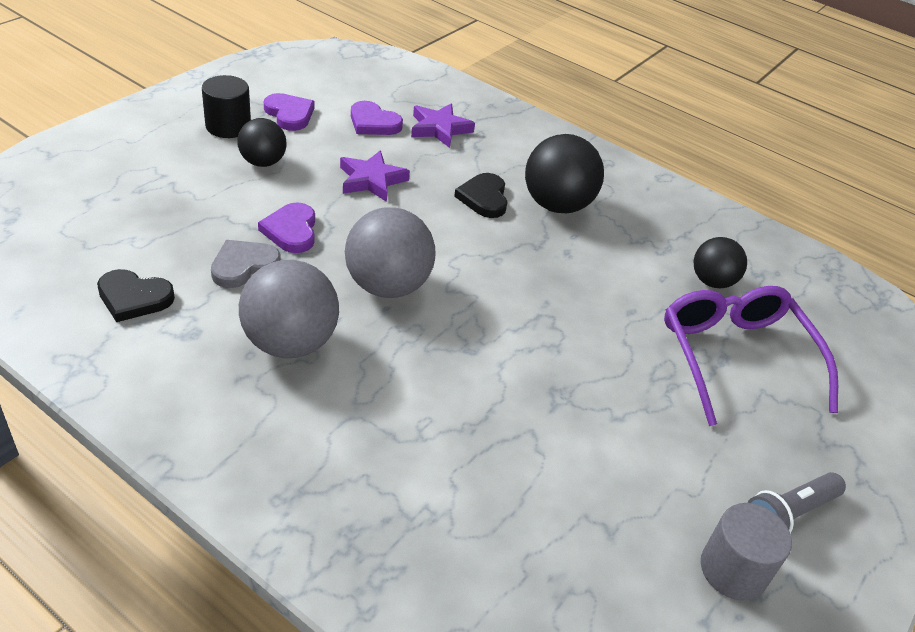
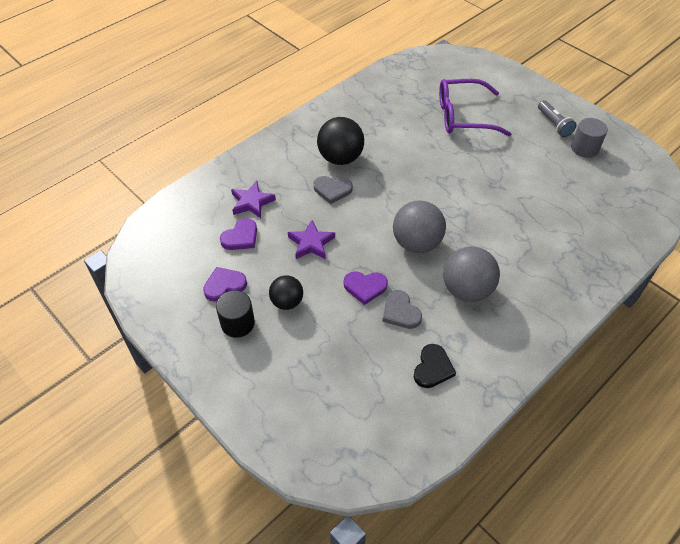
camera: 75 degrees left, 10 degrees up
(484, 198) = (332, 190): black heart -> grey heart
(712, 281) = (408, 110): black ball -> none

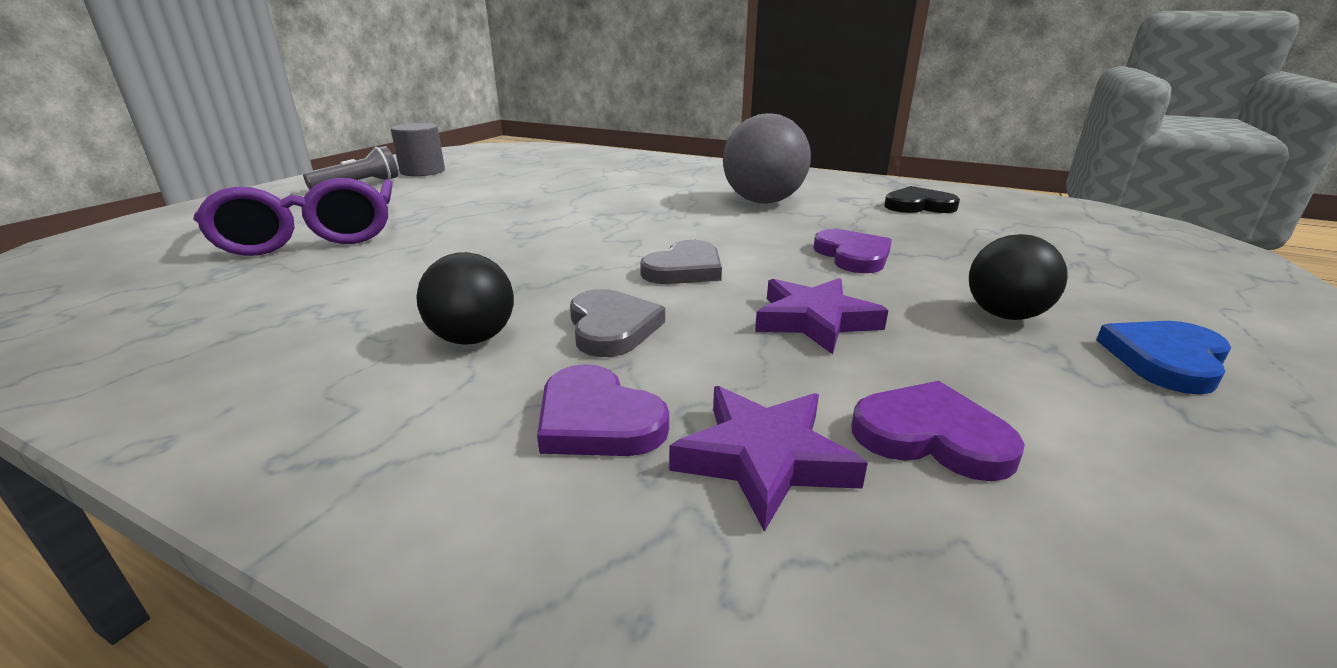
camera: 110 degrees left, 25 degrees down
(224, 285) = (1123, 413): purple heart -> purple heart (597, 420)
(237, 323) = (1165, 360): black cylinder -> blue heart
(340, 158) = (473, 339): black ball -> black ball, size x0.62
(400, 312) = (861, 229): grey heart -> grey heart (684, 269)
(416, 243) = (704, 234): grey ball -> none

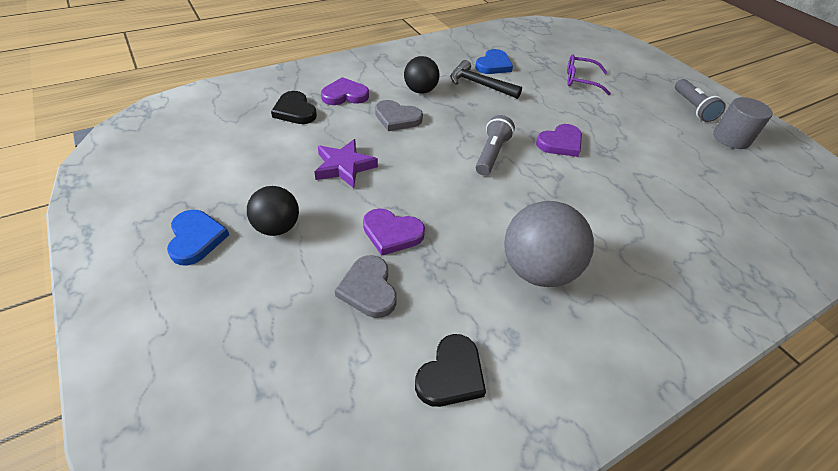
camera: 120 degrees right, 20 degrees up
(281, 302) = (493, 65): none -> blue heart
(312, 235) = (580, 80): purple glasses -> purple glasses, size x0.55
(391, 294) = (479, 84): none -> black hammer
(611, 246) = (491, 154): none -> grey flashlight
(684, 269) = (435, 161): grey heart -> grey heart (368, 289)
(763, 459) = (295, 111): purple star -> black heart
(931, 436) = (261, 142): purple heart -> purple heart (560, 143)

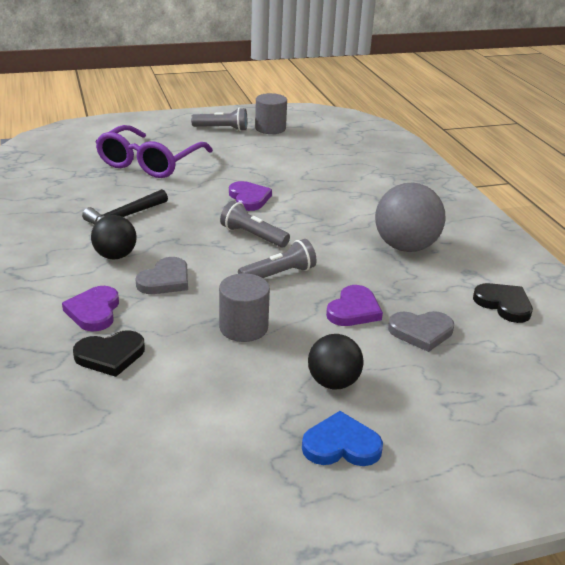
camera: 75 degrees left, 15 degrees down
(344, 167) = (243, 327): purple star -> grey cylinder
(433, 178) = (279, 274): none -> grey flashlight
(493, 65) = (89, 201): blue heart -> none
(580, 80) = (150, 163): purple glasses -> purple glasses, size x1.82

